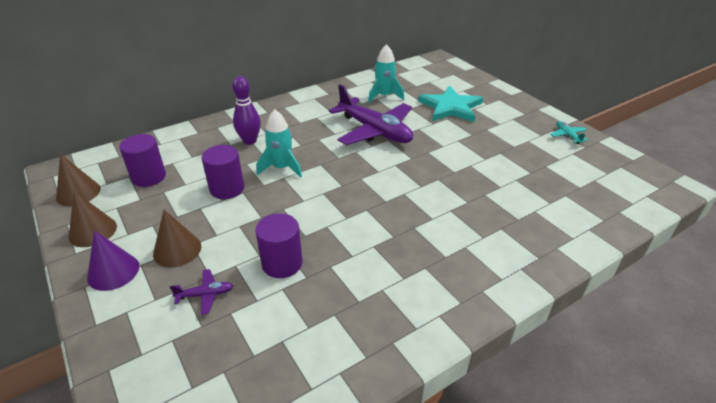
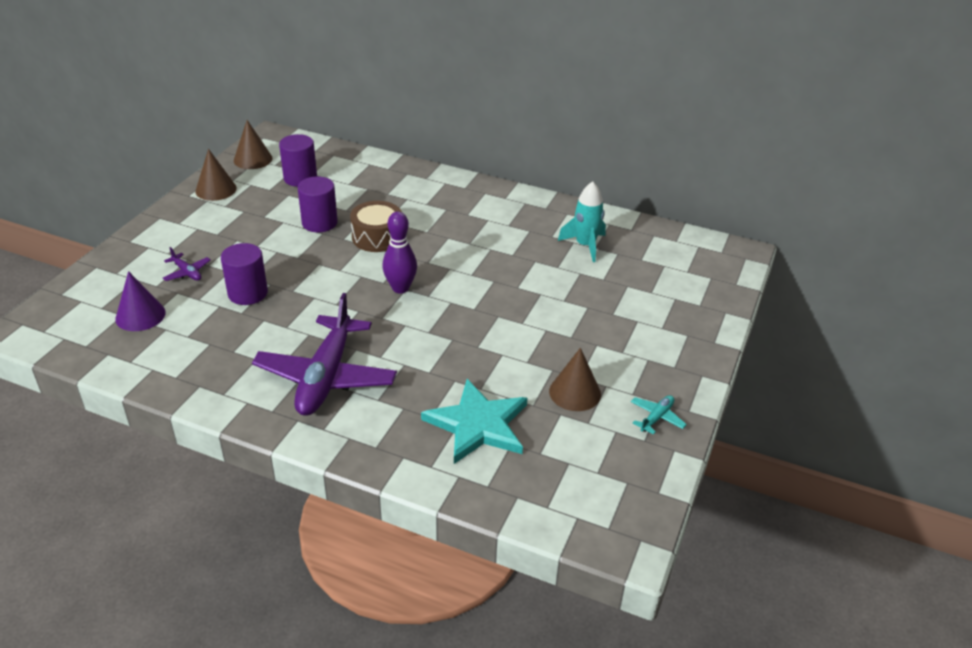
camera: 55 degrees right, 0 degrees up
(113, 271) = (181, 221): purple cone -> purple cone (140, 315)
(177, 250) = (225, 236): brown cone -> brown cone (575, 392)
(250, 141) = (403, 201): purple bowling pin -> purple bowling pin (400, 288)
(281, 168) = (377, 237): turquoise rocket -> brown drum
(375, 131) = (501, 266): purple plane -> purple plane (326, 377)
(450, 107) = (618, 302): turquoise star -> turquoise star (478, 425)

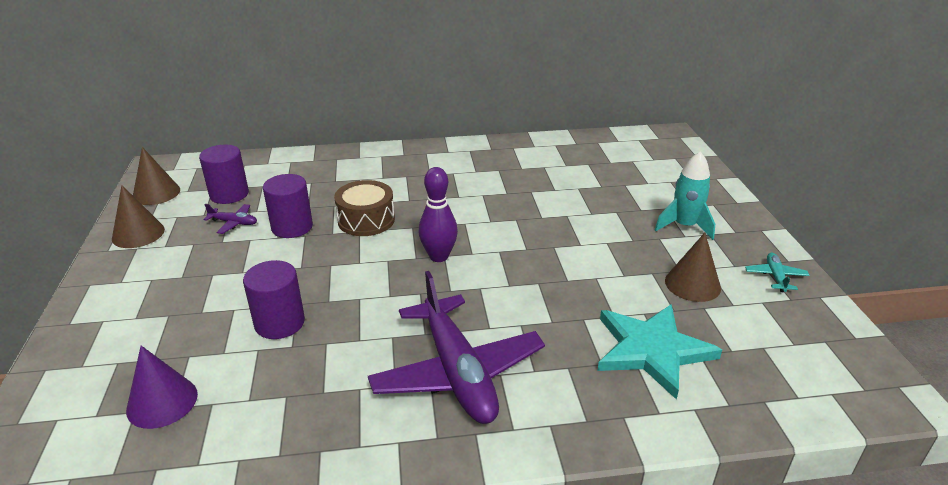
camera: 30 degrees left, 5 degrees down
(187, 272) = (181, 329): purple plane -> purple plane (234, 223)
(585, 245) = (556, 166): turquoise rocket -> turquoise rocket (684, 226)

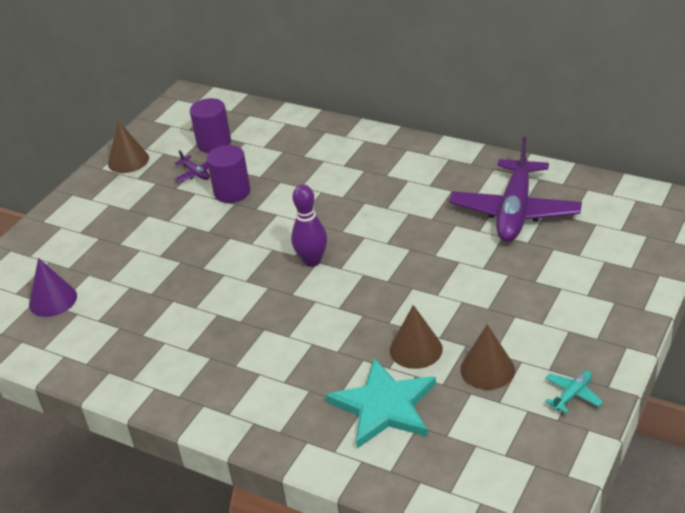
camera: 40 degrees right, 5 degrees up
(156, 193) = (166, 124): brown cone -> brown cone (416, 349)
(279, 323) = (158, 272): purple cylinder -> none
(366, 220) = (290, 205): brown drum -> none
(457, 372) = (233, 359): purple plane -> purple plane (515, 211)
(684, 226) = (553, 313): turquoise rocket -> none

